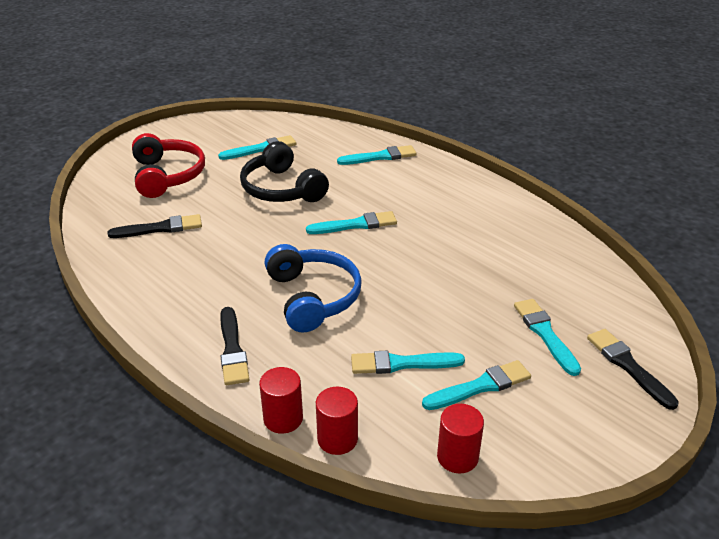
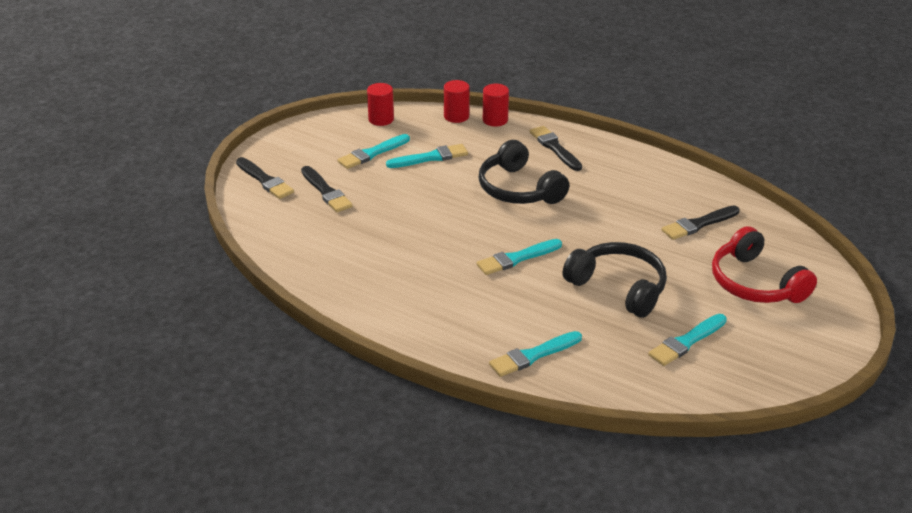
camera: 165 degrees right, 0 degrees up
(313, 297) = (518, 189): blue headphones -> black headphones
(545, 334) = (326, 192): turquoise brush -> black brush

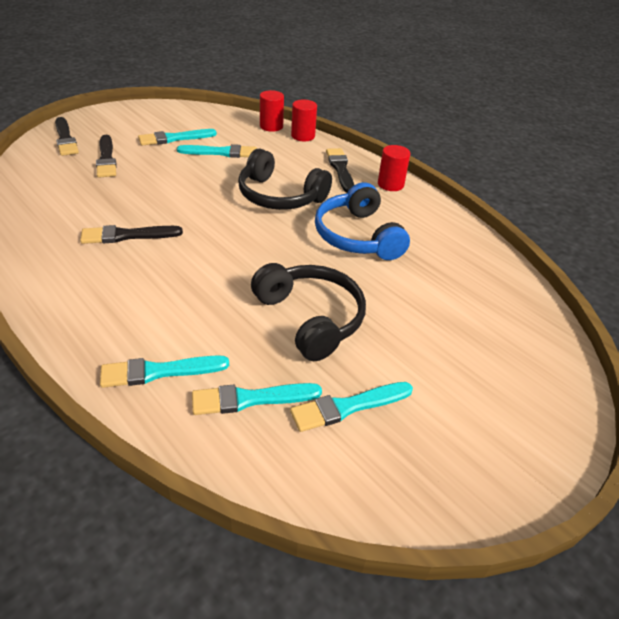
camera: 15 degrees right, 5 degrees up
(381, 119) = (205, 115): red cylinder -> red cylinder (390, 184)
(517, 258) = (227, 259): turquoise brush -> turquoise brush (251, 399)
(518, 189) = (279, 196): black headphones -> black headphones turned 45 degrees counterclockwise
(612, 210) = (357, 236): none -> blue headphones
(698, 224) = (441, 272): black brush -> black brush (127, 235)
(755, 283) = (472, 355): red headphones -> none

